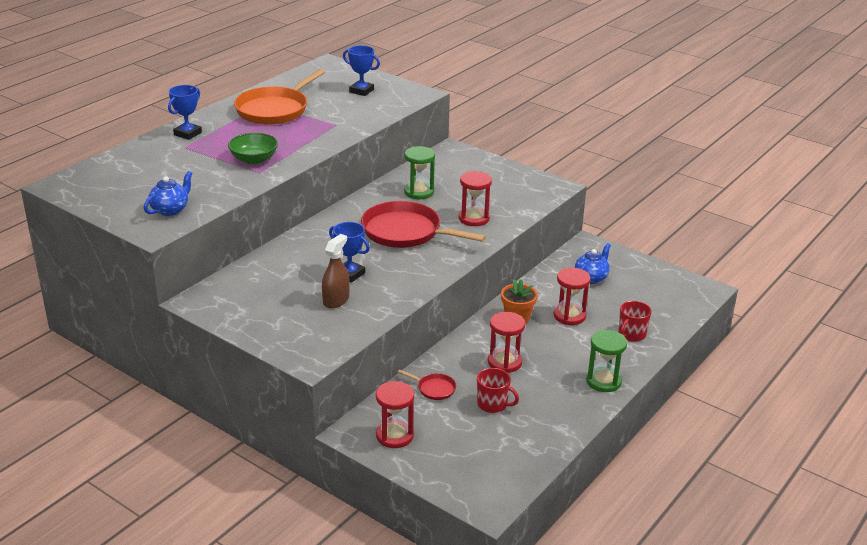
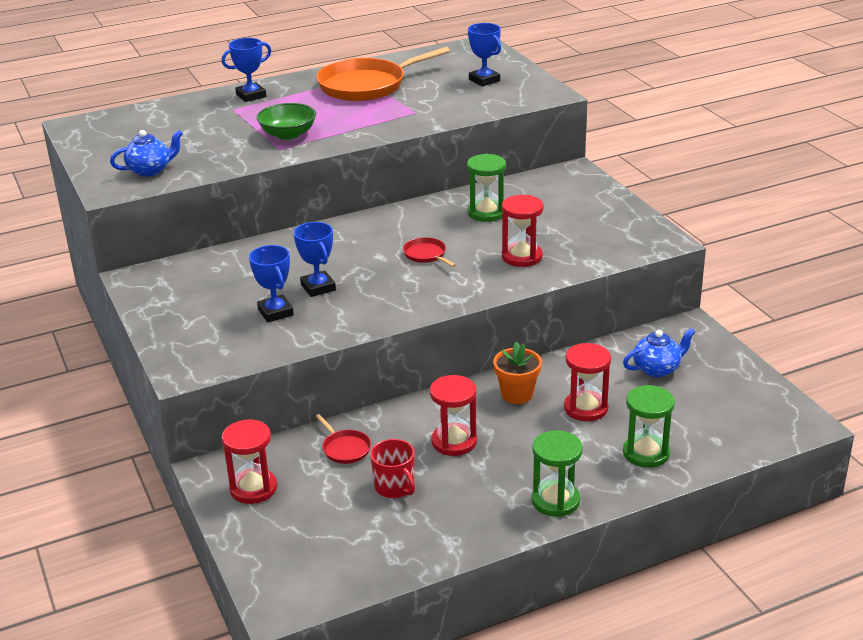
camera: 30 degrees right, 0 degrees up
(336, 300) = (275, 312): brown spray bottle -> blue trophy
(405, 232) = (426, 255): red pan -> red pan, size x0.43
(631, 334) = (646, 453): red mug -> green hourglass

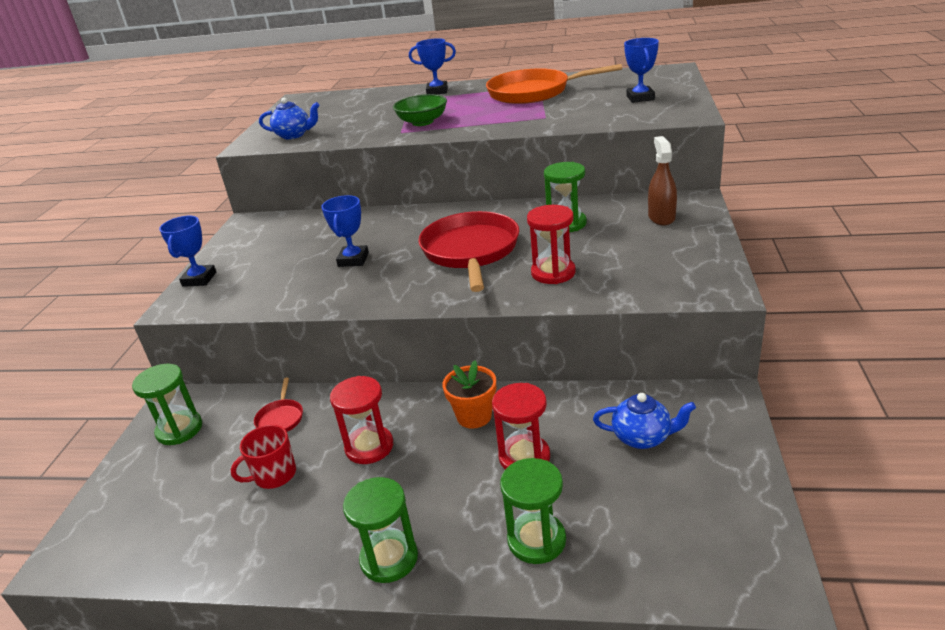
camera: 35 degrees right, 0 degrees up
(253, 488) = (179, 430): red hourglass -> green hourglass
(275, 312) = (297, 273): blue trophy -> blue trophy (199, 279)
(395, 487) = (274, 475): red mug -> red mug turned 60 degrees clockwise
(426, 255) = (470, 251): red pan -> red pan, size x2.32
(562, 191) = (661, 217): none -> brown spray bottle

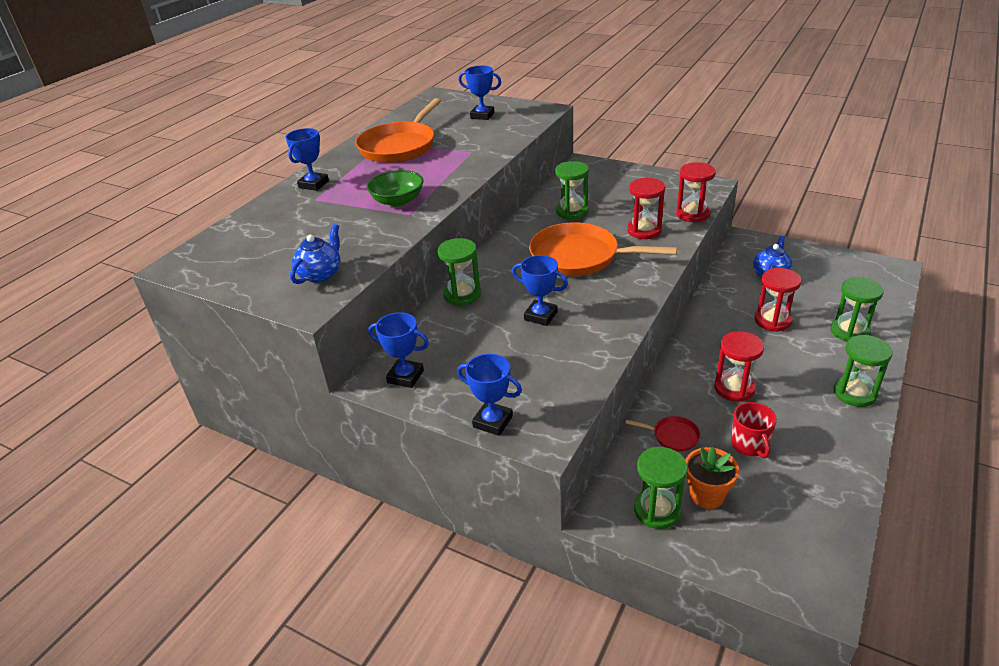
camera: 70 degrees left, 5 degrees up
(254, 231) = (405, 376): none -> blue trophy
(375, 218) = (462, 295): none -> green hourglass
(470, 251) = (579, 257): red pan -> orange pan
(474, 416) = (719, 333): orange flower pot -> orange flower pot (706, 495)
(621, 295) = (693, 214): none -> red hourglass
(661, 217) = (597, 179): brown spray bottle -> none

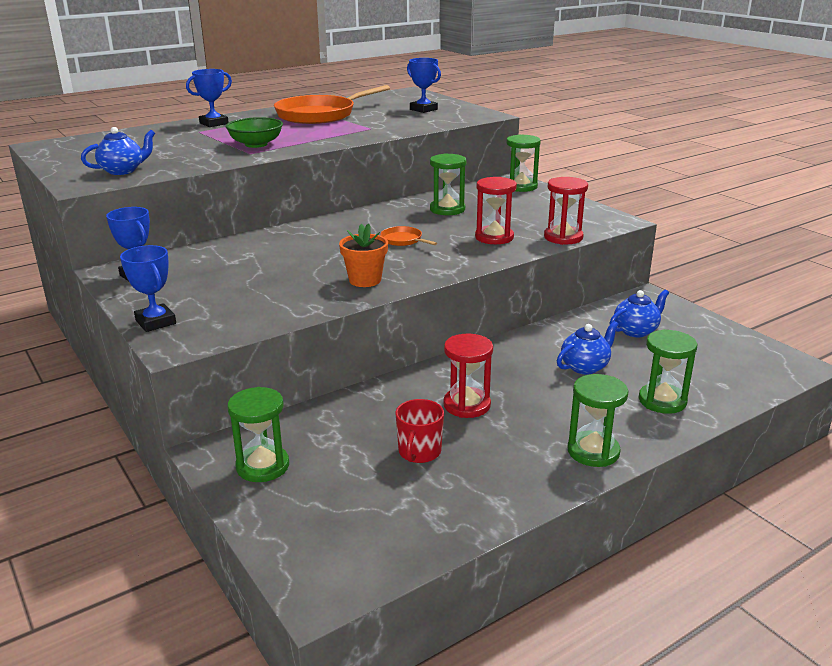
camera: 25 degrees right, 10 degrees down
(462, 295) = (263, 239): green hourglass -> green hourglass (520, 186)
(540, 316) = (304, 269): blue trophy -> none
(579, 257) = (403, 240): orange pan -> orange pan, size x0.43
(673, 436) = (355, 419): red pan -> none
(706, 495) = (323, 473): orange flower pot -> orange flower pot (365, 280)
(772, 321) = (585, 367): red hourglass -> blue teapot

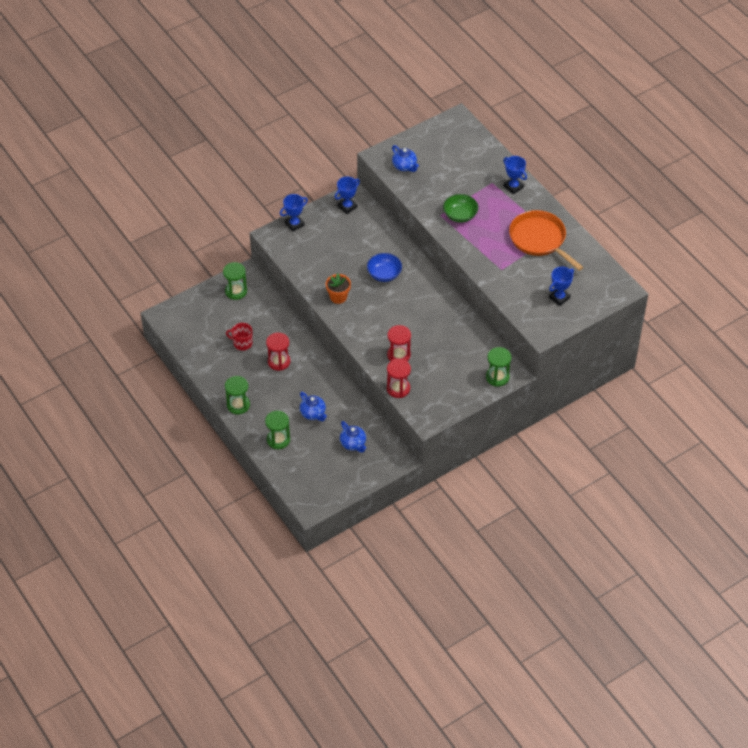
camera: 90 degrees right, 25 degrees up
(317, 247) = (384, 274): none -> blue bowl
(403, 240) = (395, 312): orange pan -> none
(447, 209) = (448, 334): green hourglass -> none

